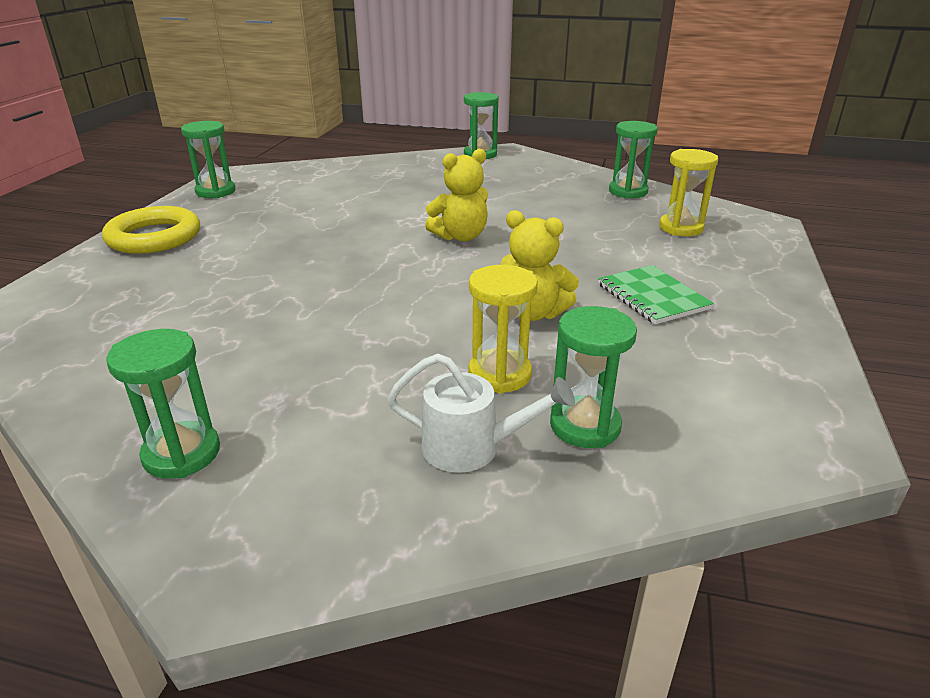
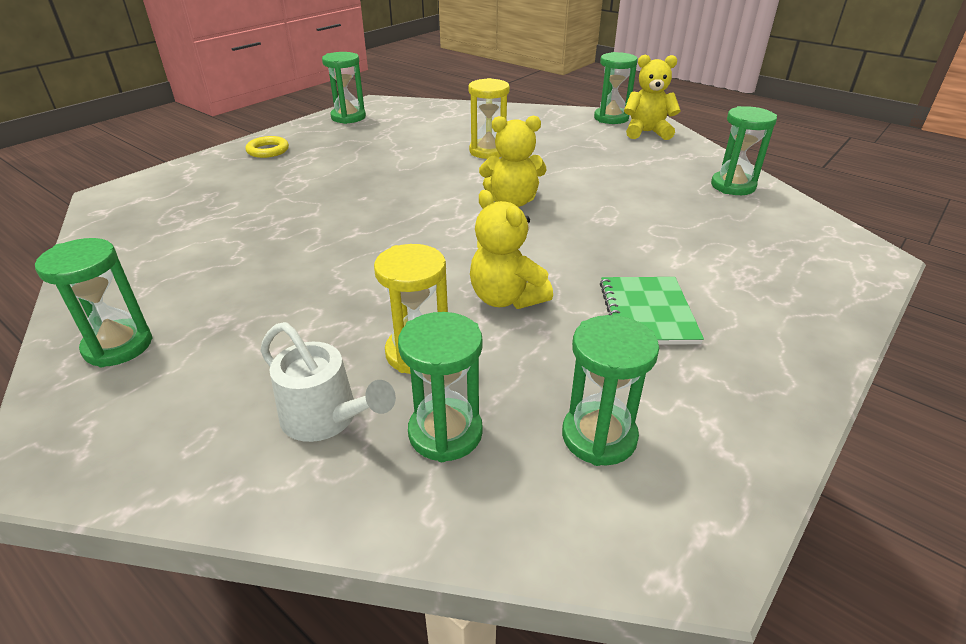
camera: 25 degrees right, 5 degrees up
(154, 237) = (268, 150): yellow ring -> yellow ring, size x0.53
(521, 161) = (646, 132): none -> yellow teddy bear
(681, 228) = (756, 240): yellow hourglass -> yellow hourglass (488, 151)
(701, 392) = (599, 436): none -> green hourglass

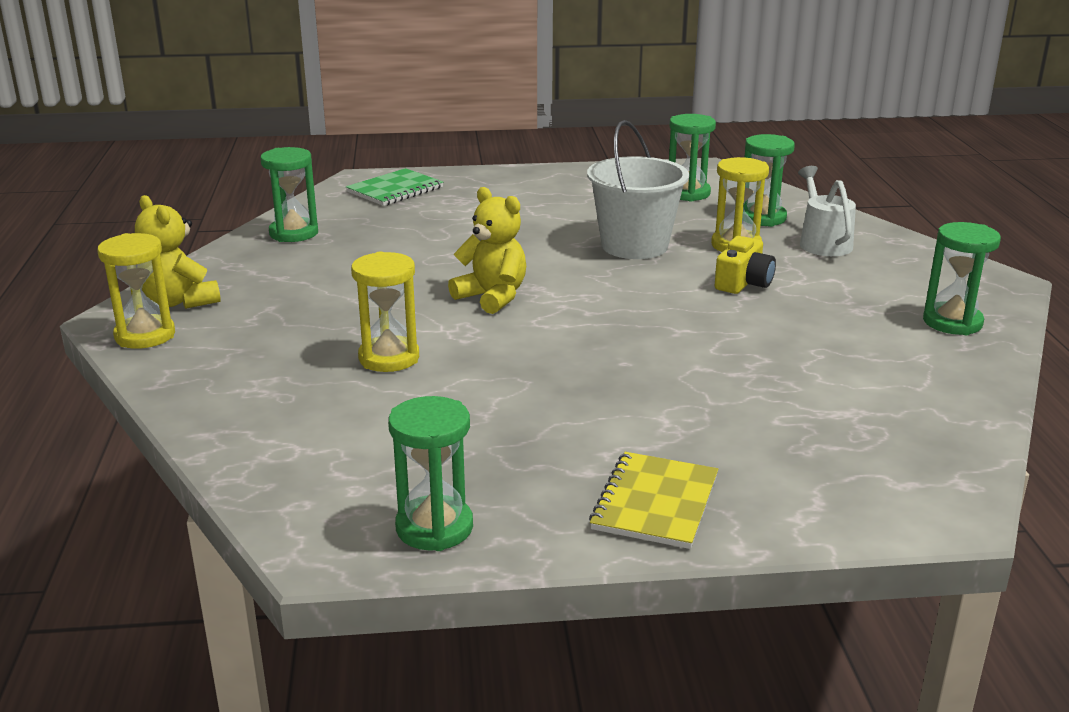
camera: 135 degrees left, 10 degrees down
(268, 150) = (655, 503): yellow ring -> yellow notebook
(356, 301) = (743, 283): none -> yellow camera
(506, 298) = (634, 246): yellow teddy bear -> white bucket
(611, 118) = (145, 336): green hourglass -> yellow hourglass
(647, 312) = (563, 210): green notebook -> green notebook (395, 190)

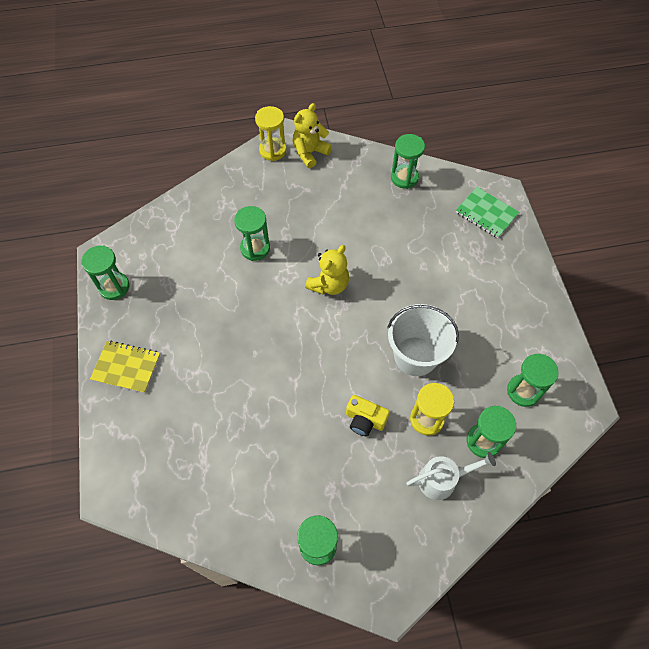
camera: 85 degrees right, 35 degrees up
(389, 358) = (255, 248): yellow hourglass -> green hourglass

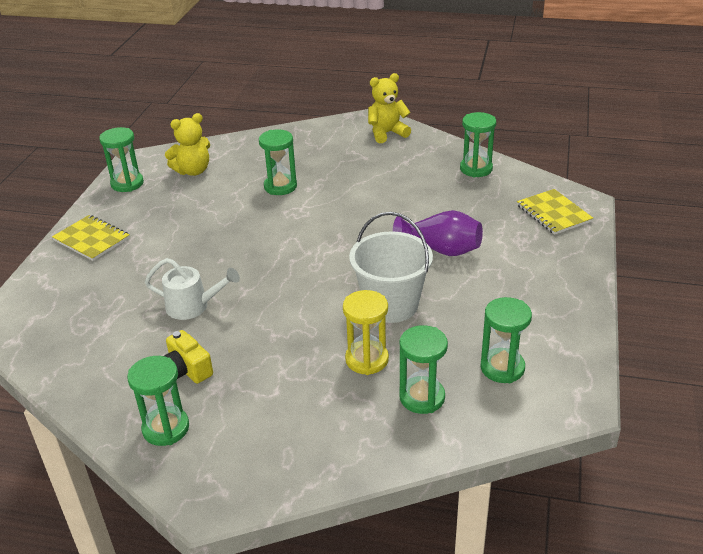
camera: 25 degrees right, 25 degrees down
(273, 150) = (350, 125): yellow hourglass -> none
(329, 284) = (336, 228): yellow teddy bear -> yellow teddy bear (193, 171)
(365, 420) = (296, 341): yellow camera -> yellow camera (187, 370)
(423, 282) = (441, 249): none -> purple vase
(443, 479) = (349, 416): white watering can -> white watering can (193, 306)
(486, 213) = (553, 213): green notebook -> yellow notebook

